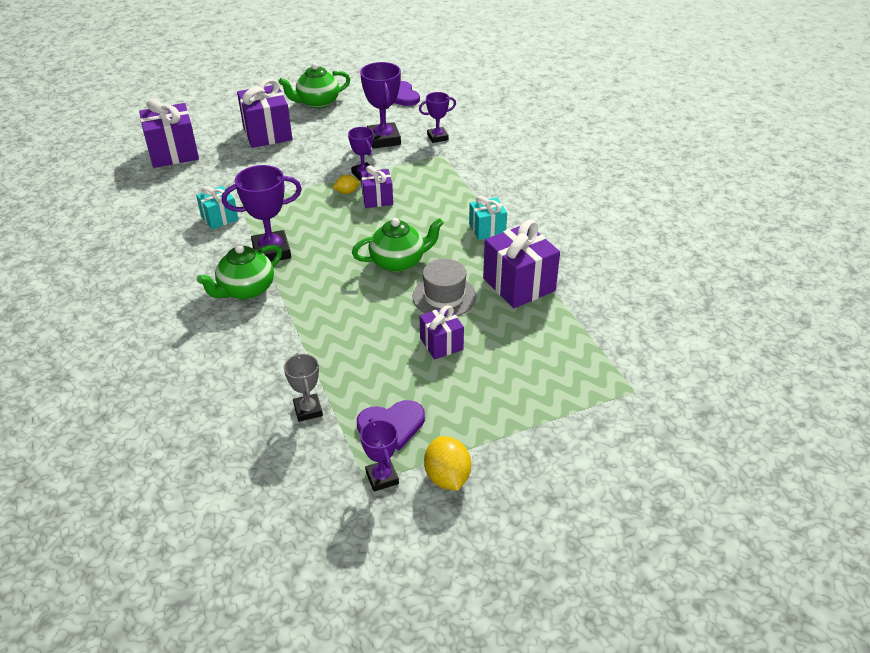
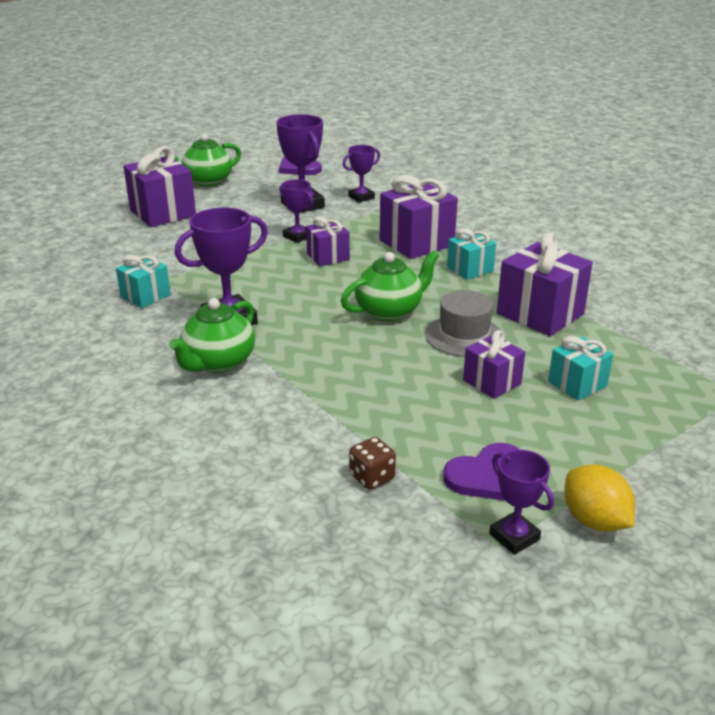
camera: 15 degrees left, 10 degrees down
(173, 153) = (54, 242): purple gift -> purple gift (416, 243)
(308, 410) = (372, 477): grey trophy -> brown dice
(347, 192) = (288, 255): yellow lemon -> none
(508, 357) = (577, 384): none -> turquoise gift

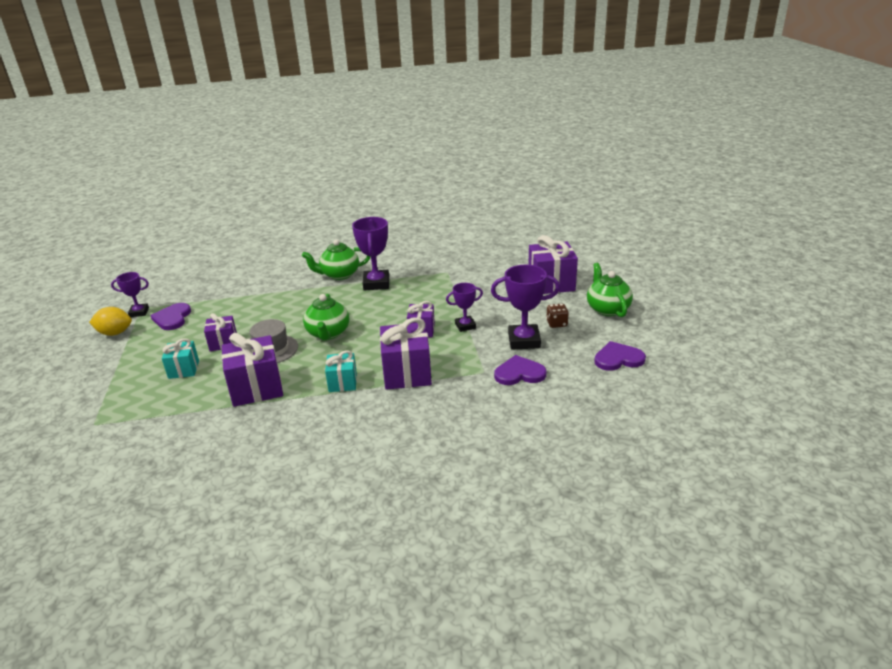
camera: 120 degrees right, 0 degrees up
(145, 296) = (429, 265): turquoise gift -> none
(218, 362) = (339, 275): green teapot -> green teapot turned 75 degrees counterclockwise
(361, 197) = (519, 373): purple trophy -> purple heart
(372, 477) = (212, 292): brown dice -> brown dice (556, 323)

